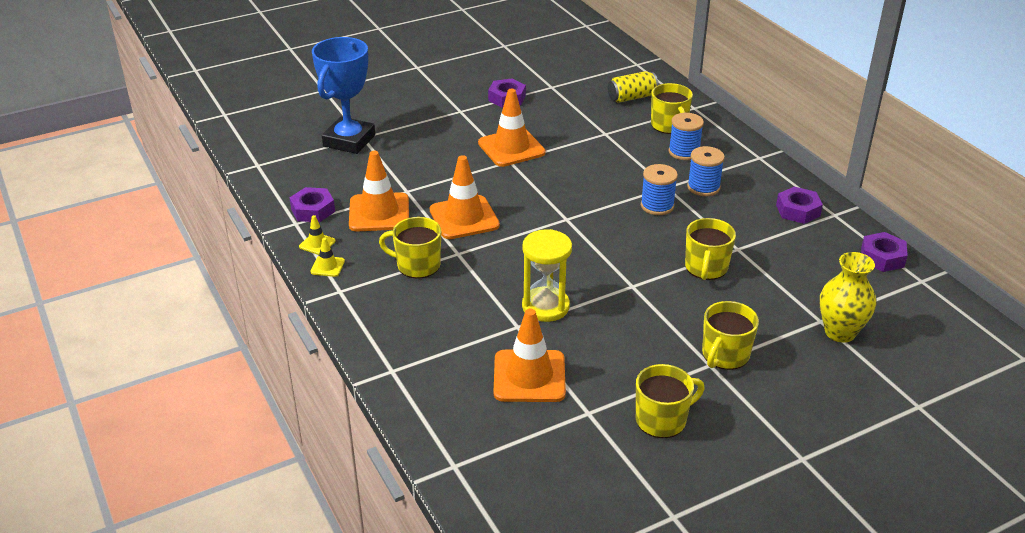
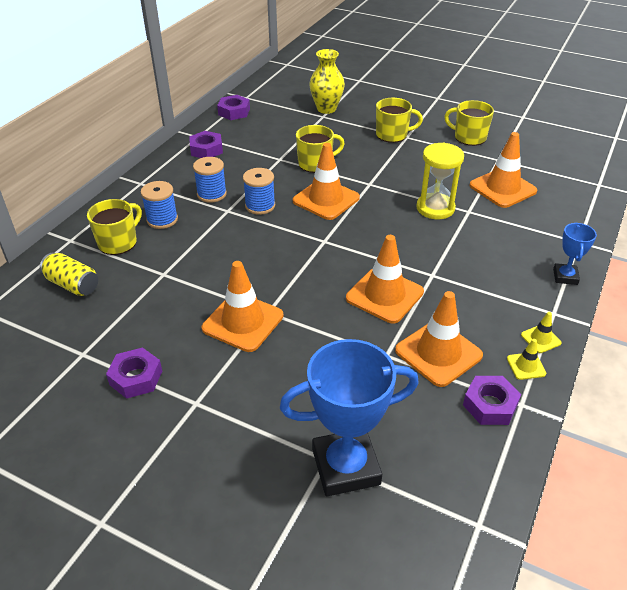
camera: 125 degrees left, 5 degrees up
(364, 326) = (565, 276): none -> blue trophy
(417, 265) = (472, 288): yellow mug -> none
(630, 246) = (326, 199): none -> orange traffic cone

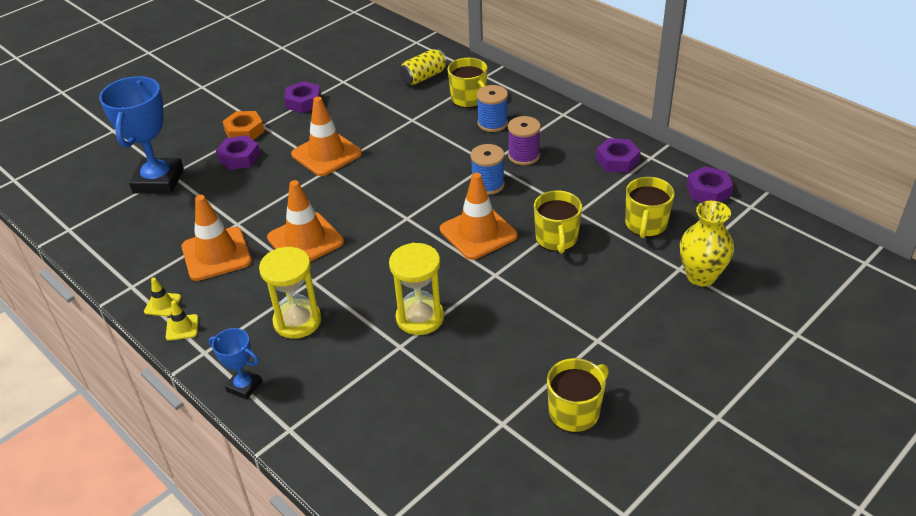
camera: 110 degrees right, 0 degrees up
(211, 194) = (523, 156): blue spool -> purple spool
(214, 416) = (244, 131): none -> orange nut
(392, 135) = (607, 326): yellow mug -> yellow mug (645, 225)
(482, 269) = (297, 321): none -> yellow hourglass
(490, 405) = (145, 267): purple nut -> purple nut (239, 157)
(502, 188) = (431, 399): orange traffic cone -> none

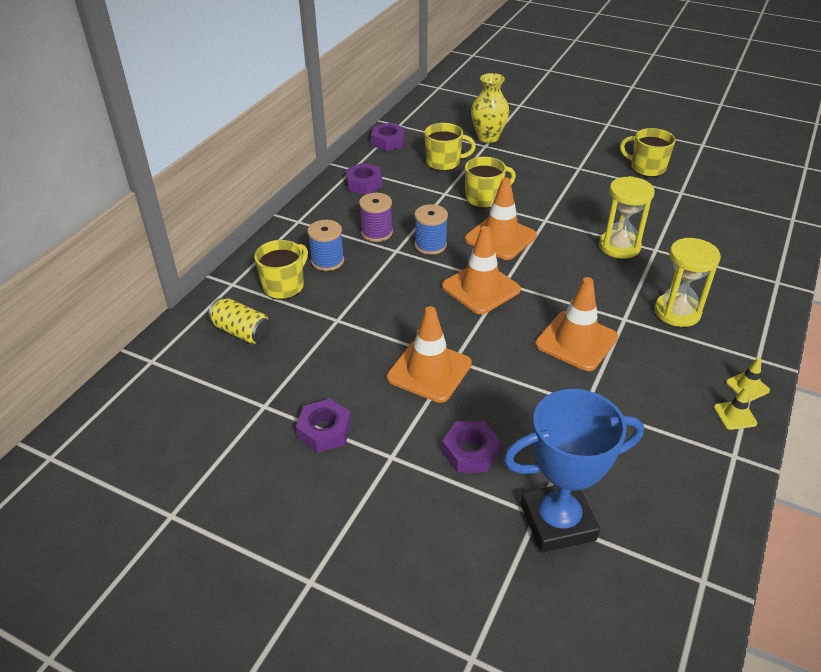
camera: 110 degrees left, 0 degrees up
(216, 254) = (640, 402): orange traffic cone -> orange traffic cone (481, 288)
(244, 131) = (412, 470): orange nut -> none
(244, 386) = (766, 320): blue trophy -> none

